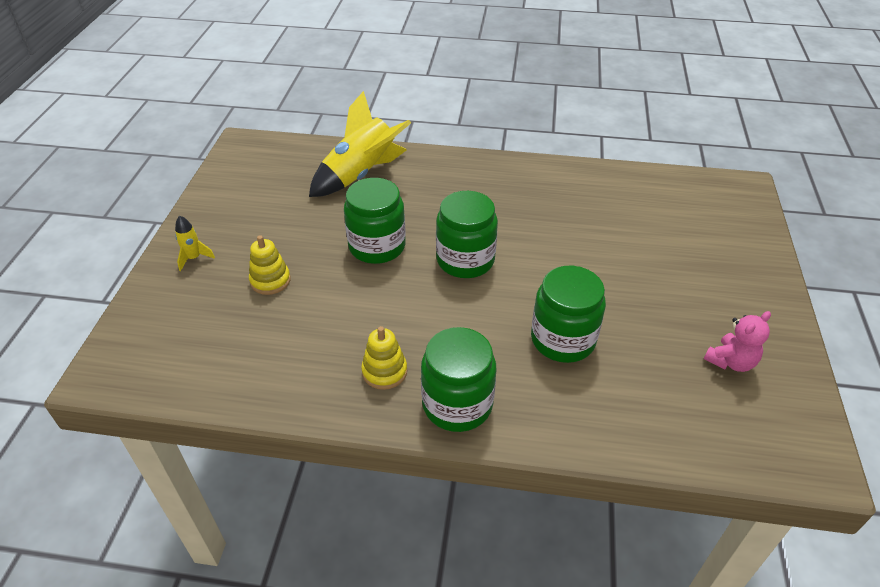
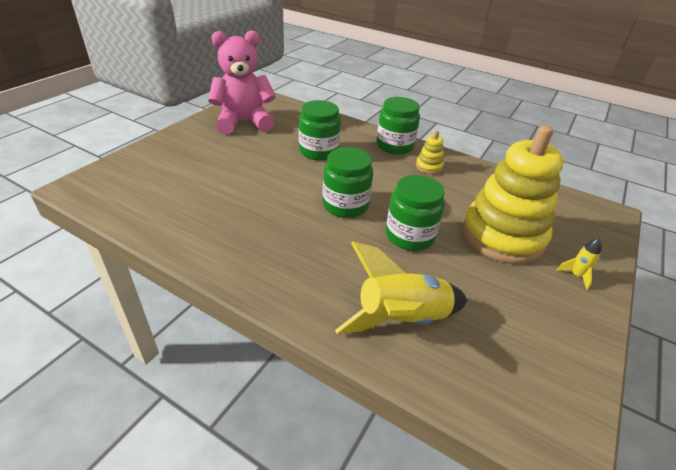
camera: 160 degrees left, 5 degrees down
(270, 280) = (502, 236): yellow stacking toy -> yellow stacking toy, size x2.49
(730, 361) = (244, 122): pink teddy bear -> pink teddy bear, size x2.19

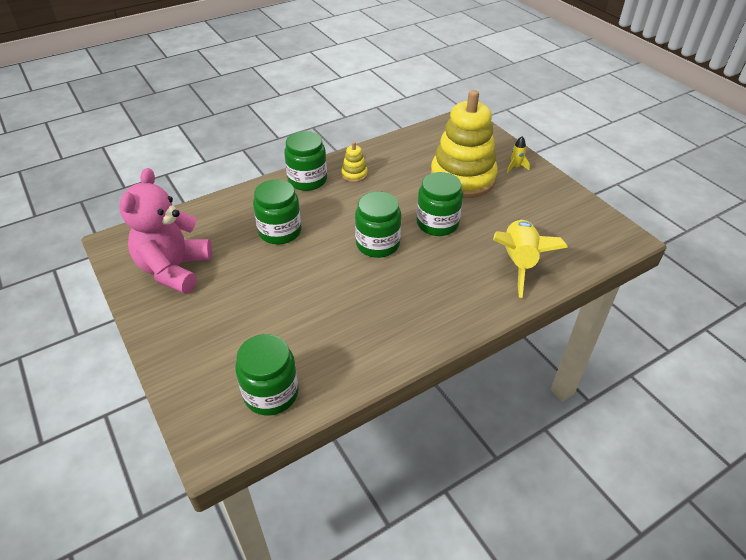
camera: 60 degrees left, 5 degrees up
(134, 198) = (271, 393): none -> green jar

